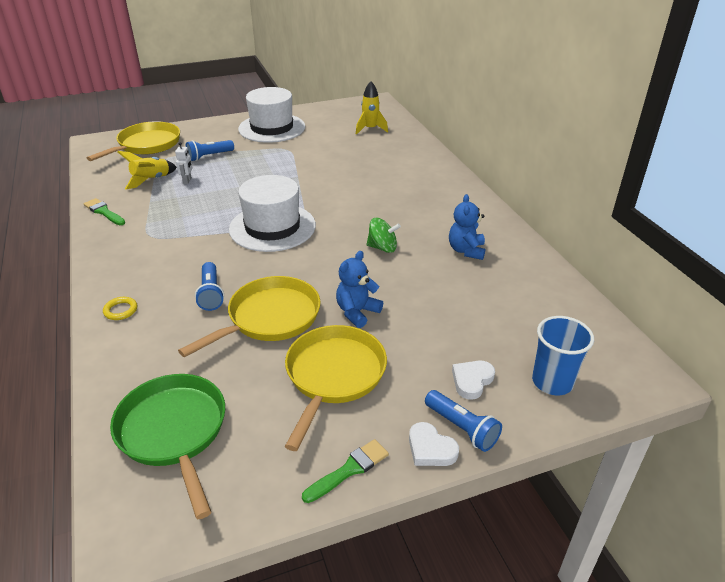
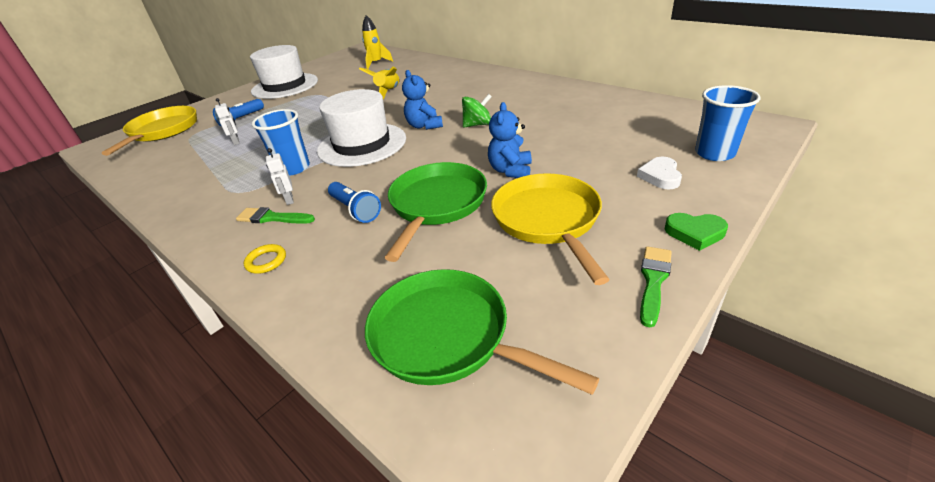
camera: 25 degrees left, 0 degrees up
(104, 212) = (161, 192): green brush -> green brush (272, 218)
(151, 180) = (194, 153): yellow rocket -> yellow rocket (388, 92)
(176, 261) = (289, 200): none -> white robot
(204, 230) = (293, 168): none -> blue cup
(269, 318) = (436, 205): yellow pan -> green pan
(430, 449) = (695, 233): white heart -> green heart
(462, 428) = (697, 208): blue flashlight -> none
(466, 250) = (545, 104): blue teddy bear -> blue teddy bear (424, 126)

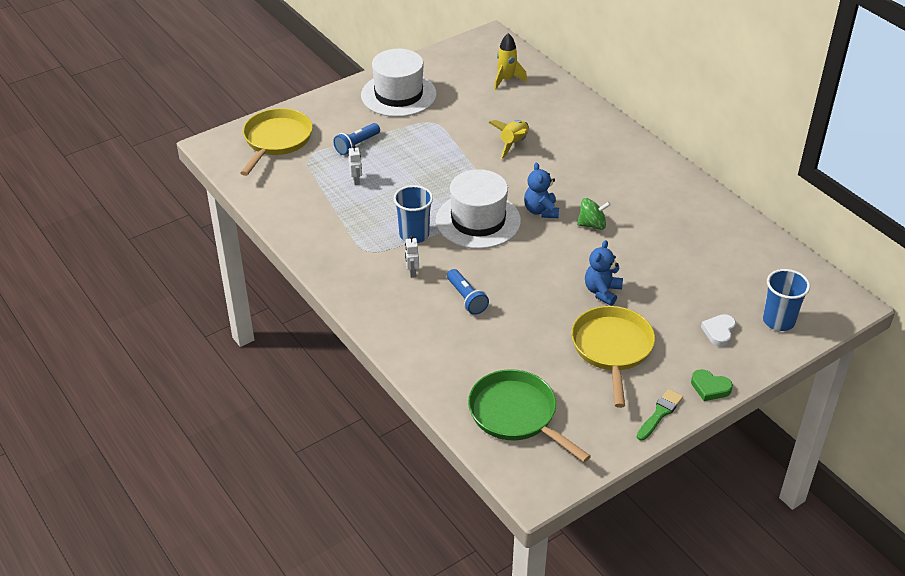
camera: 10 degrees right, 5 degrees up
(266, 261) = (398, 329): yellow ring -> none
(272, 218) = (399, 288): green brush -> none
(436, 205) = (532, 311): green pan -> none

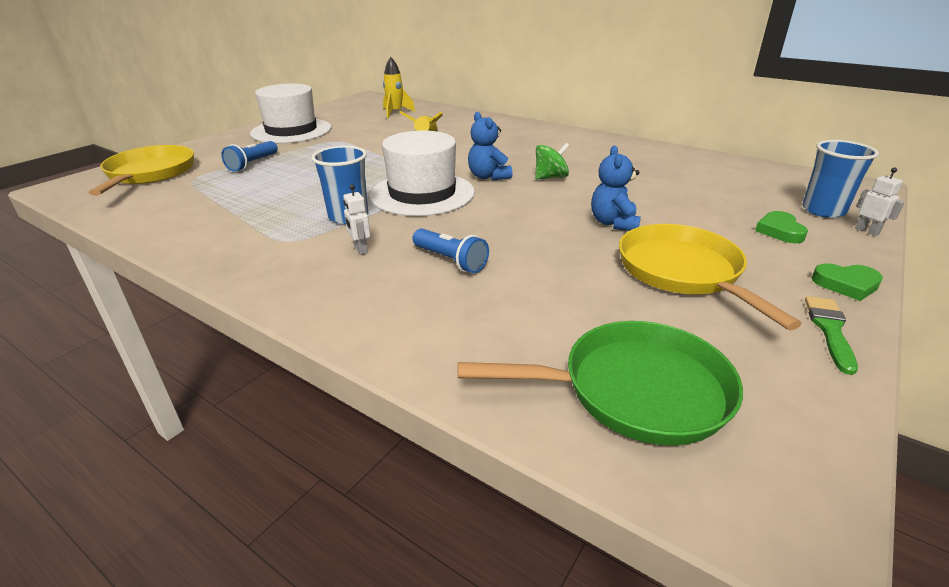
camera: 20 degrees left, 10 degrees down
(356, 180) = (258, 187): white robot -> white robot (867, 231)
(516, 415) = (634, 390): green pan -> green pan turned 150 degrees clockwise
(719, 332) = (779, 231): white heart -> green heart

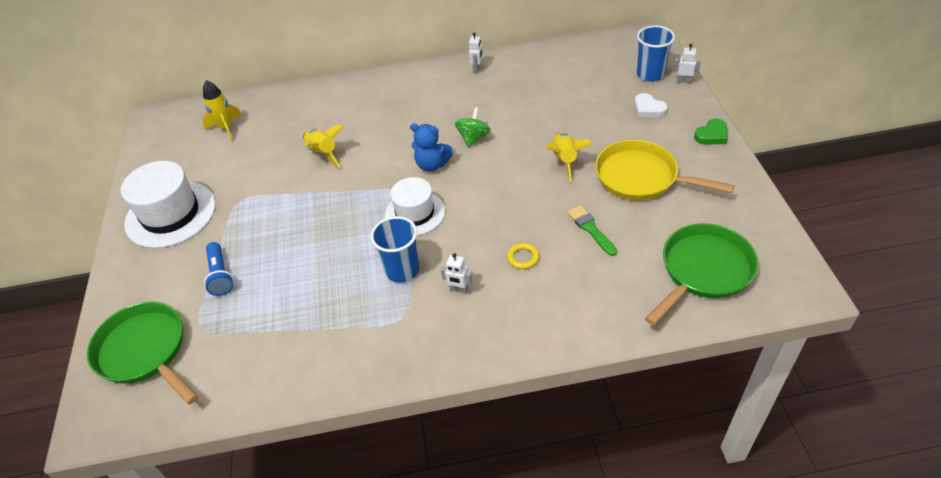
camera: 40 degrees left, 15 degrees up
(149, 174) = (145, 352): yellow pan -> green pan
(422, 194) = (415, 213): white hat -> white hat, size x0.65
(450, 261) = (523, 257): blue flashlight -> yellow ring
(613, 223) = (565, 160): blue teddy bear -> yellow rocket
(627, 146) = (477, 69): none -> white robot
(779, 231) = (648, 109): green heart -> white heart
(830, 330) = (732, 174): green brush -> green brush (590, 229)

